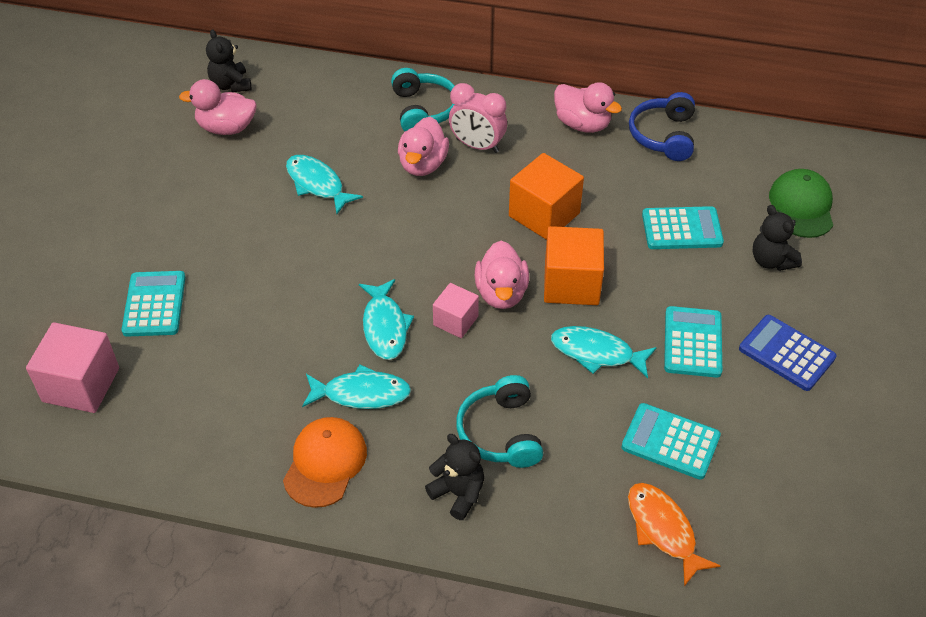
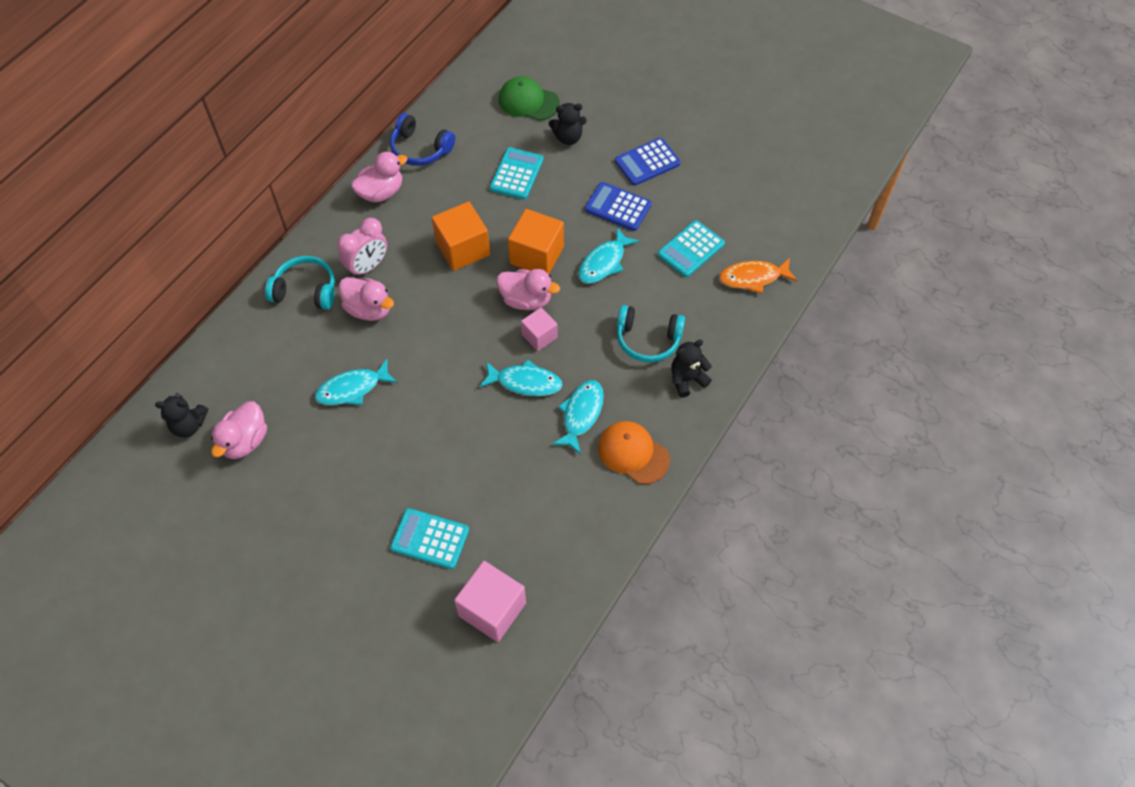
camera: 70 degrees left, 10 degrees up
(693, 342) = (618, 207): turquoise calculator -> blue calculator

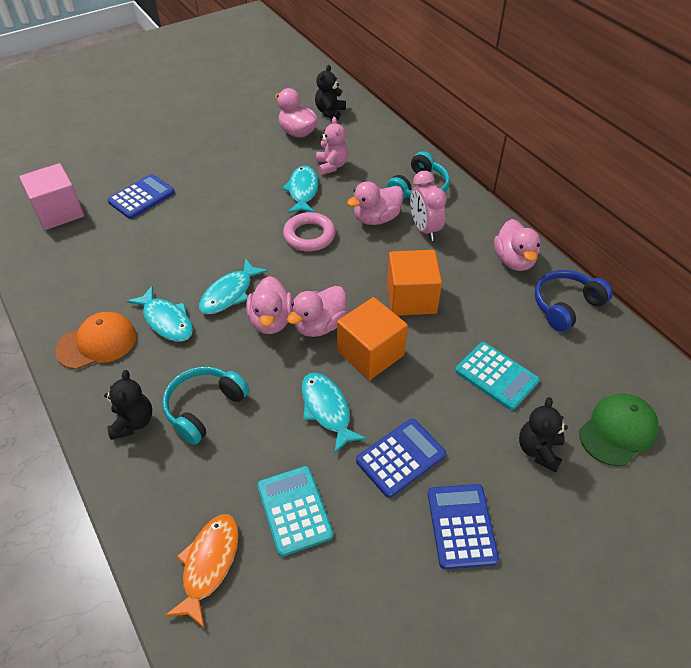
camera: 115 degrees right, 10 degrees down
(298, 380) = (331, 166): none -> pink teddy bear
(419, 354) = (309, 235): none -> pink ring
(430, 539) = (142, 197): turquoise calculator -> blue calculator
(539, 336) = (271, 321): pink cube -> pink duck

